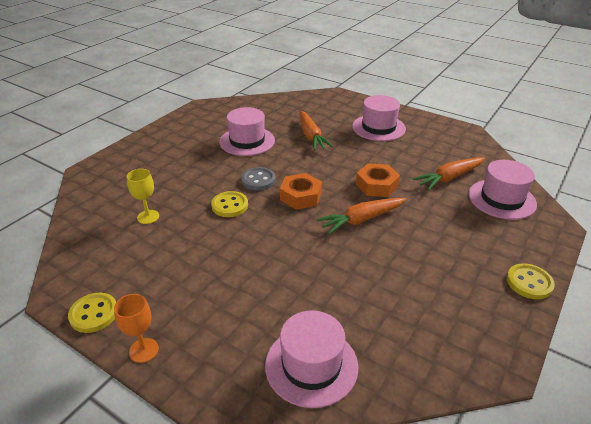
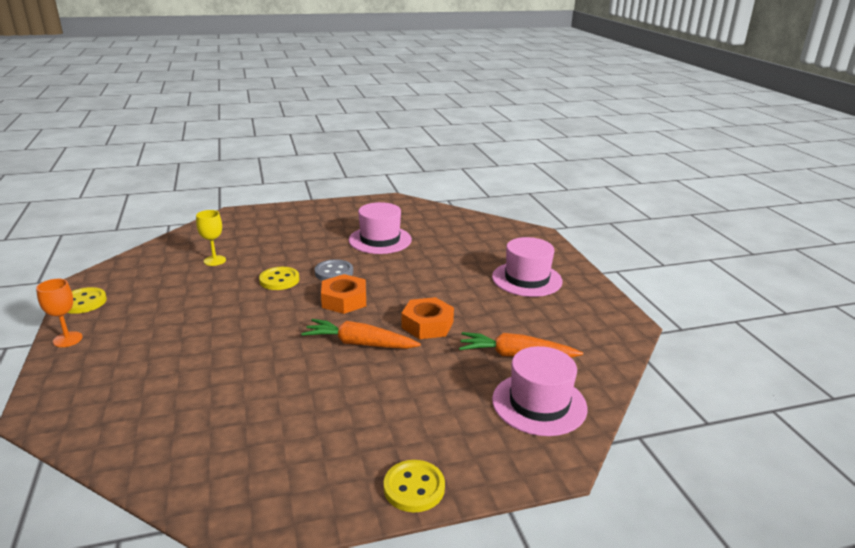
camera: 40 degrees right, 10 degrees down
(311, 136) = (443, 259): orange carrot -> none
(311, 365) = (129, 416): pink hat -> none

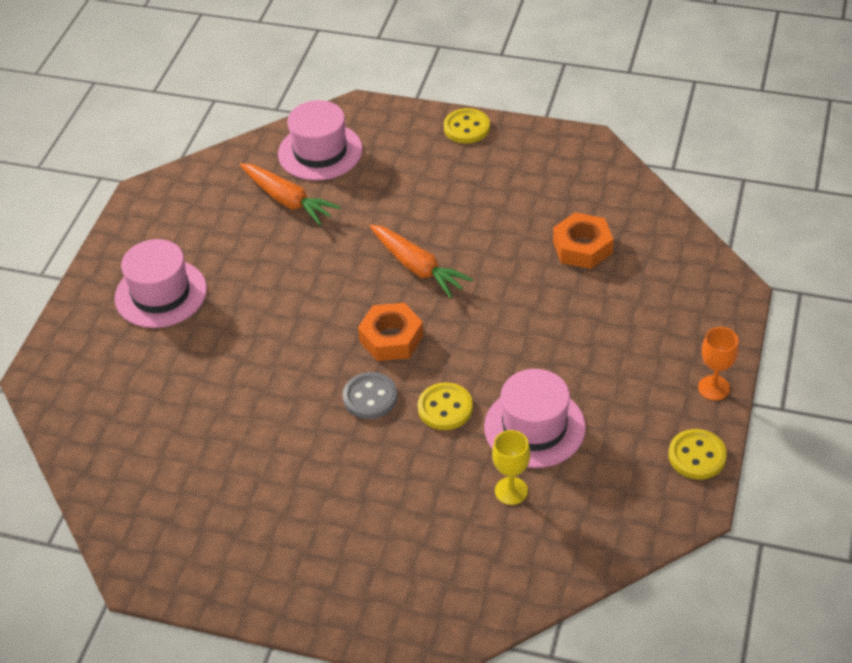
camera: 145 degrees left, 20 degrees up
(380, 240) = (258, 451): pink hat -> pink hat (534, 427)
(427, 325) = (333, 267): orange nut -> orange nut (582, 247)

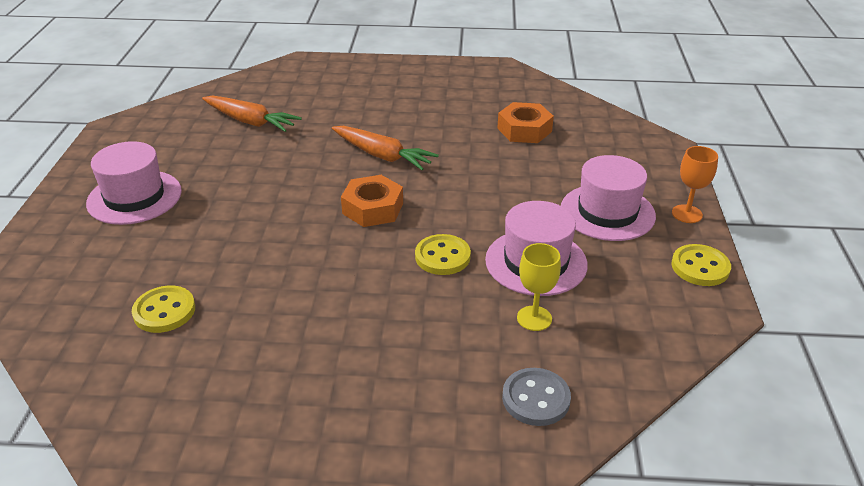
camera: 15 degrees left, 10 degrees down
(320, 152) = (274, 89): pink hat -> pink hat (607, 212)
(370, 397) = (364, 256): grey button -> grey button (536, 398)
(466, 128) = (397, 66): yellow button -> yellow button (164, 311)

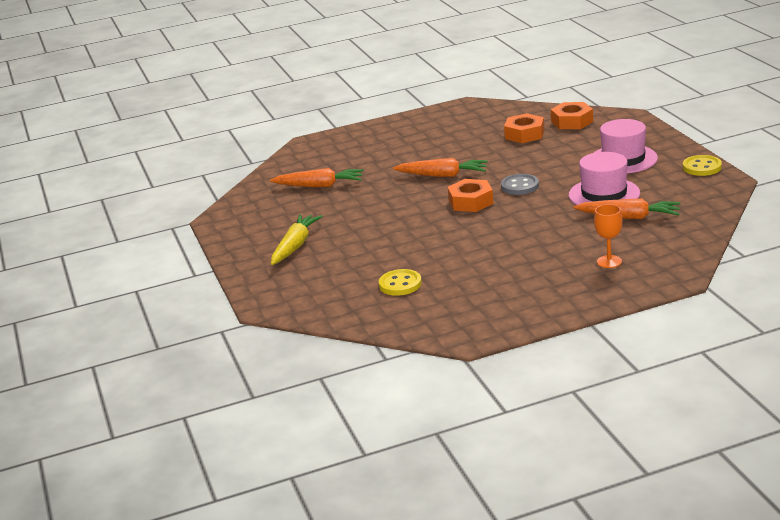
camera: 20 degrees left, 10 degrees down
(134, 197) = (295, 246): pink hat -> yellow carrot
(442, 256) = (544, 209): yellow button -> none
(534, 318) = (629, 217): yellow goblet -> orange carrot
(536, 398) = (663, 246): grey button -> grey button (520, 186)
(593, 131) = (572, 121): none -> orange nut
(687, 214) = (672, 146): orange goblet -> orange goblet (609, 261)

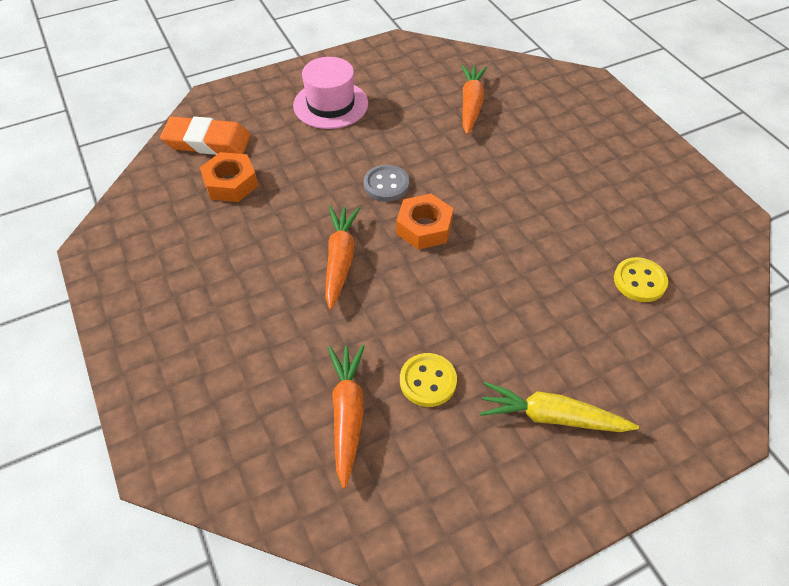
camera: 100 degrees left, 25 degrees up
(572, 121) = (207, 142): orange nut -> orange eraser
(604, 194) = (416, 120): pink hat -> none
(609, 261) = (565, 120): orange goblet -> none
(702, 167) = (363, 55): yellow button -> yellow button (428, 381)

